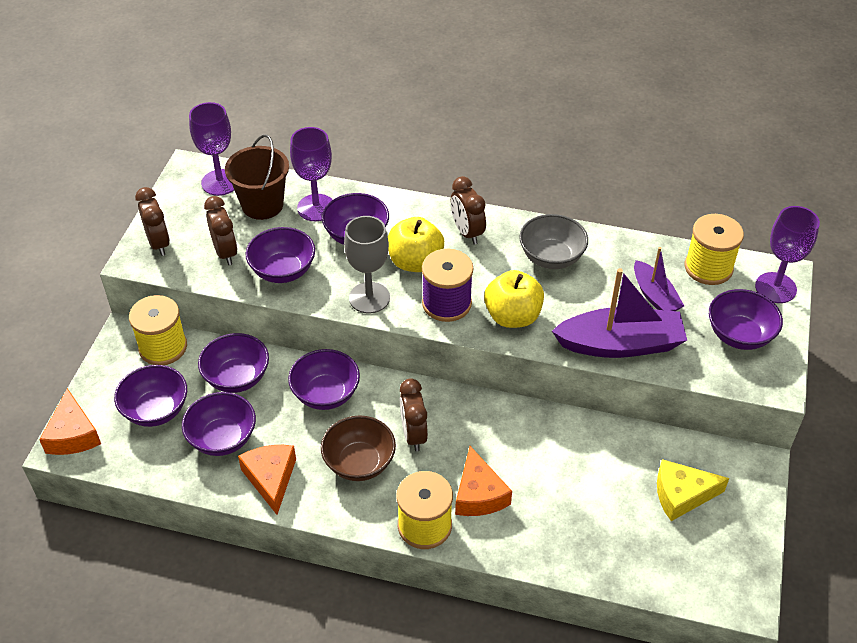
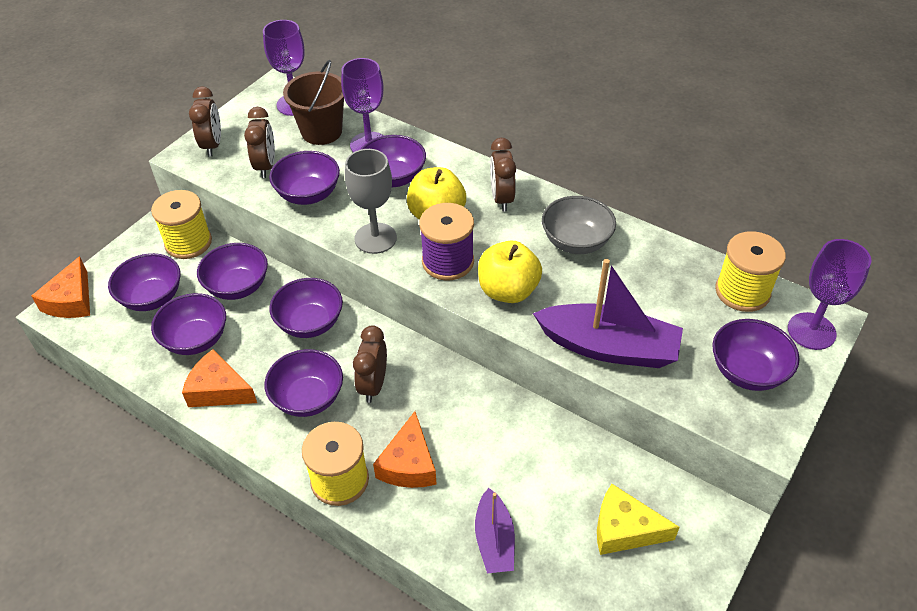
camera: 20 degrees right, 0 degrees up
(271, 479) = (219, 390): orange cheese -> orange cheese turned 75 degrees counterclockwise
(359, 463) = (308, 398): brown bowl -> purple bowl
(654, 296) = (669, 306): purple boat -> purple boat (494, 540)

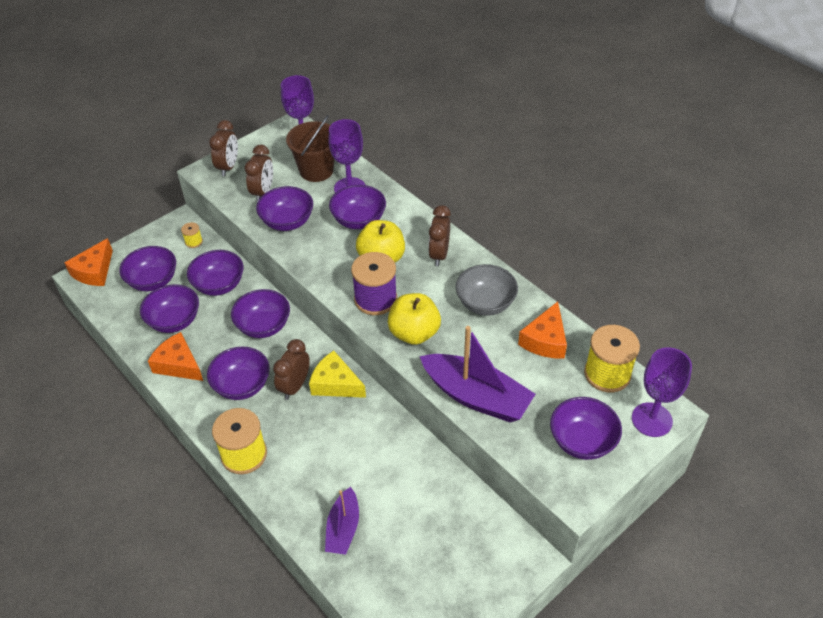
camera: 15 degrees right, 0 degrees up
(188, 242) = (194, 242): yellow spool -> yellow spool, size x0.47
(375, 238) = (326, 268): grey goblet -> none
(409, 464) = (299, 454): orange cheese -> orange cheese (545, 340)
(624, 529) = (447, 545): yellow cheese -> yellow cheese (335, 384)

